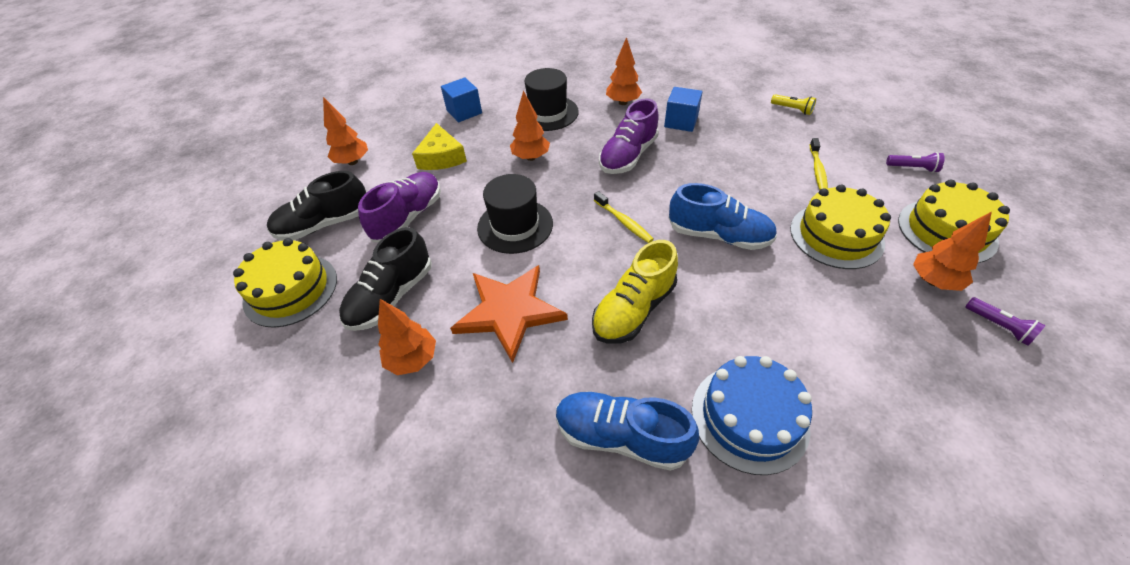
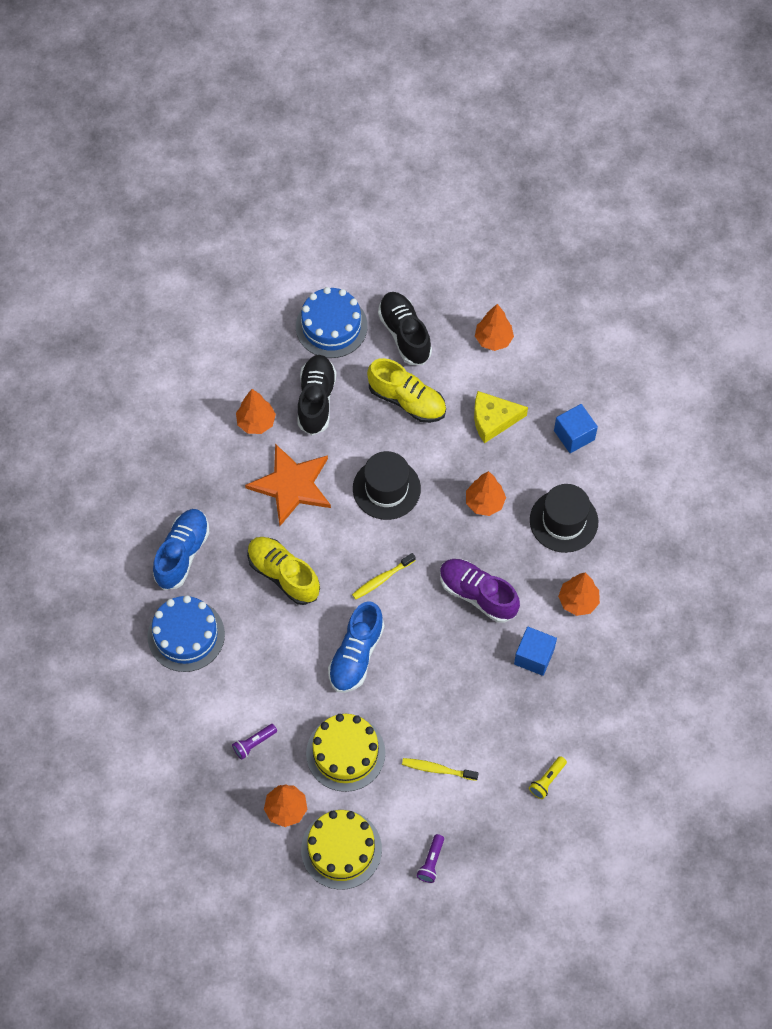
camera: 90 degrees right, 15 degrees up
(291, 289) = (331, 326): yellow cake -> blue cake
(391, 296) = (316, 400): black shoe -> black shoe turned 60 degrees clockwise
(408, 217) = (407, 400): purple shoe -> yellow shoe
(999, 326) = (237, 835): purple flashlight -> purple flashlight (254, 743)

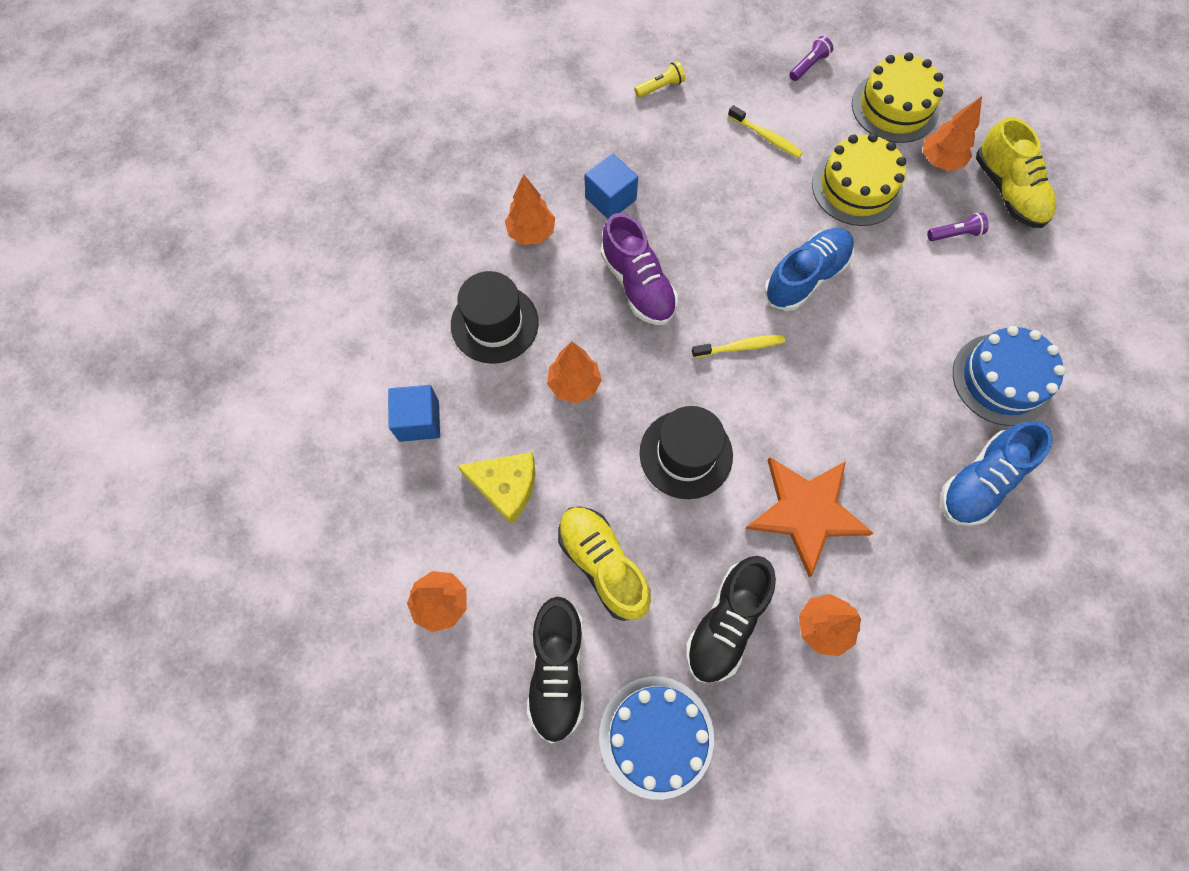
camera: 155 degrees left, 5 degrees up
(283, 575) = (858, 401): yellow shoe -> yellow shoe (1008, 191)

